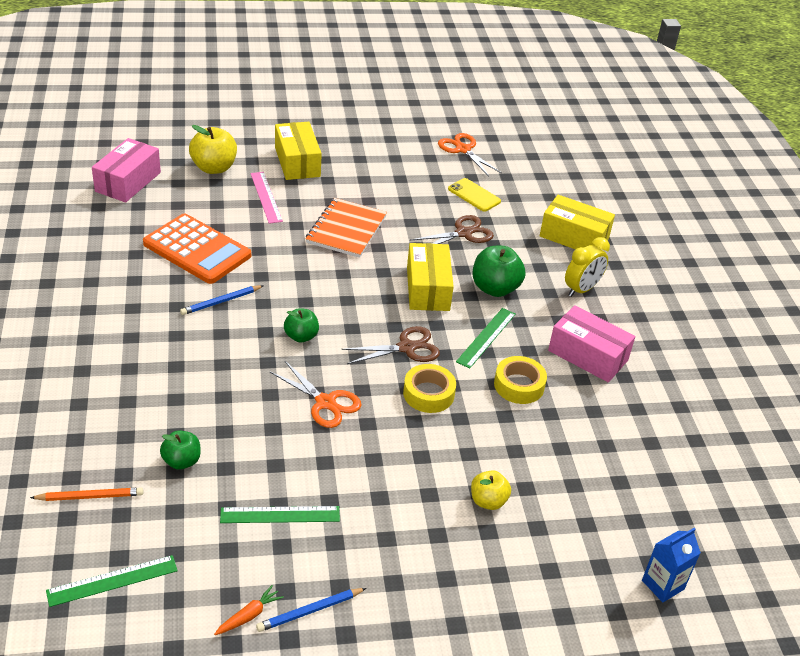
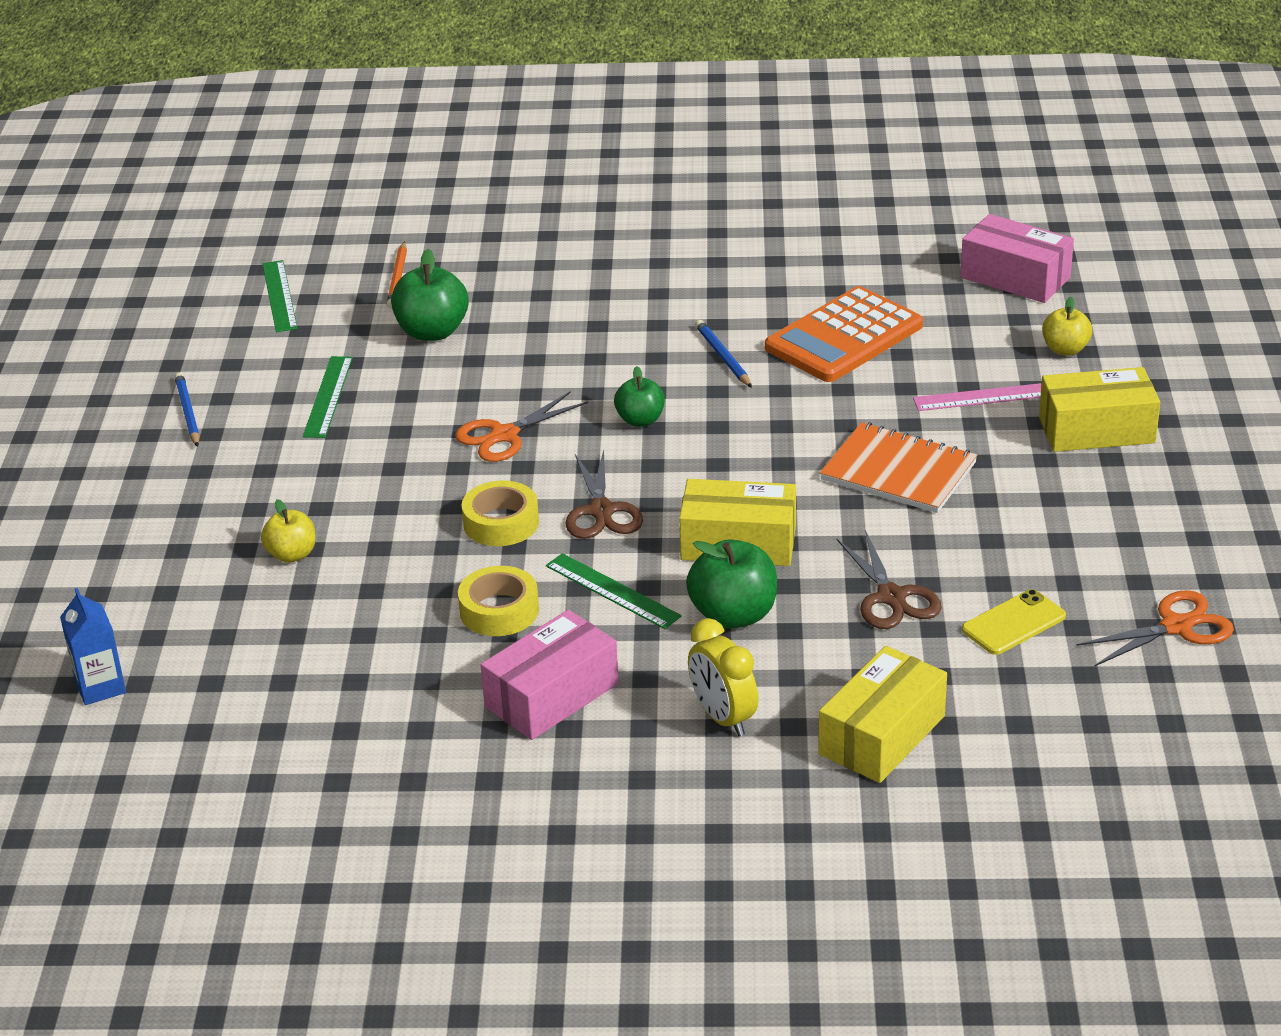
camera: 105 degrees right, 5 degrees down
(182, 461) = (432, 332): green apple -> green apple, size x1.60
(214, 168) = (1065, 349): yellow apple -> yellow apple, size x0.62
(249, 615) = (200, 375): orange carrot -> none

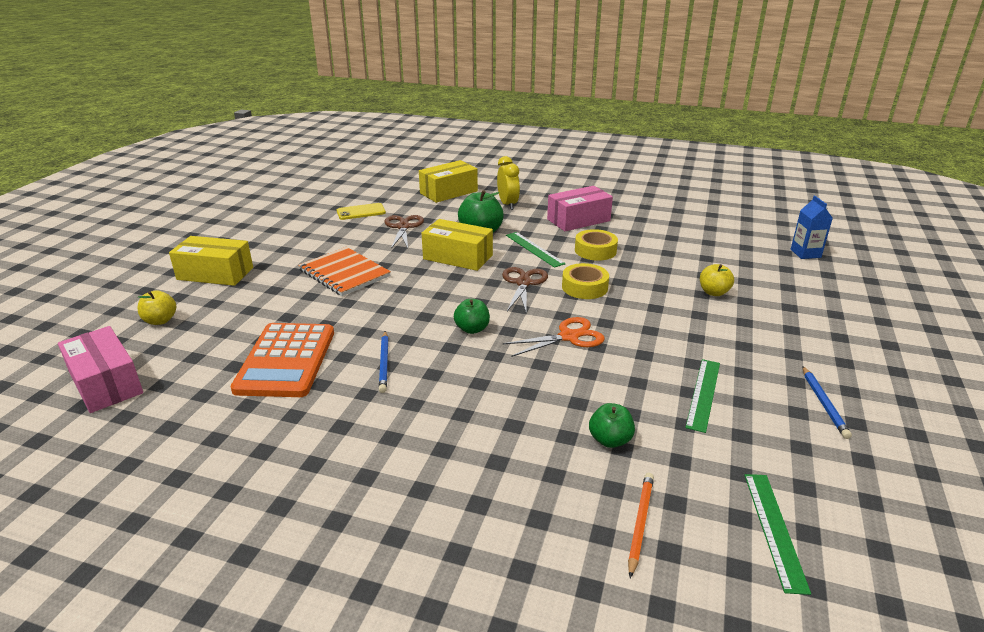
camera: 165 degrees left, 5 degrees down
(432, 332) = (610, 440): green apple -> green apple, size x0.62
(844, 337) = (286, 360): orange calculator -> orange calculator turned 120 degrees clockwise
(986, 397) = (248, 302): pink ruler -> none
(1176, 626) = (298, 201): orange scissors -> none

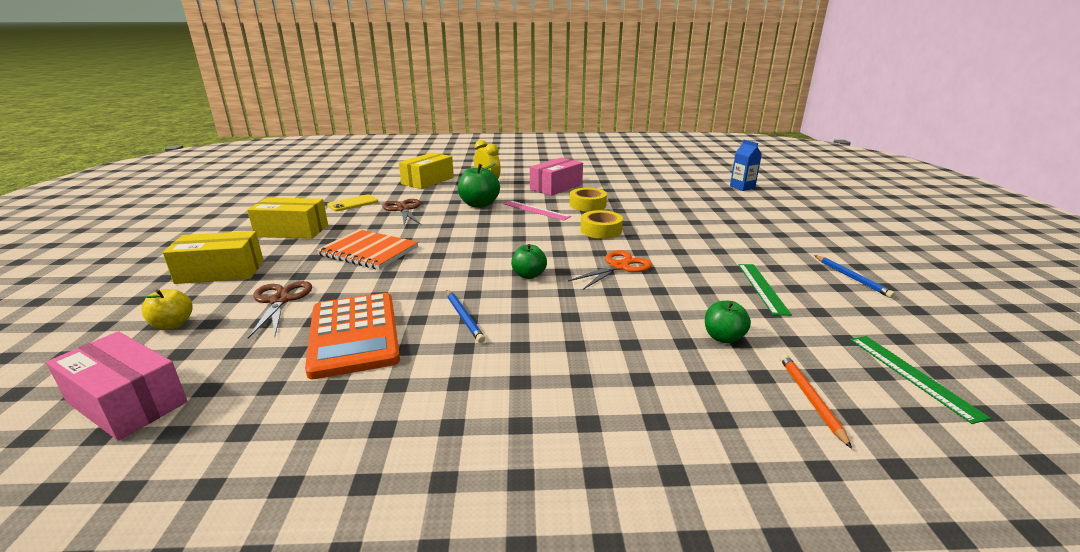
camera: 20 degrees left, 5 degrees down
(458, 257) = (472, 224): yellow box -> yellow box (292, 231)
(523, 283) = (547, 235): brown scissors -> brown scissors (280, 300)
(534, 249) = (536, 210): green ruler -> pink ruler
(714, 292) = (703, 219): yellow apple -> none

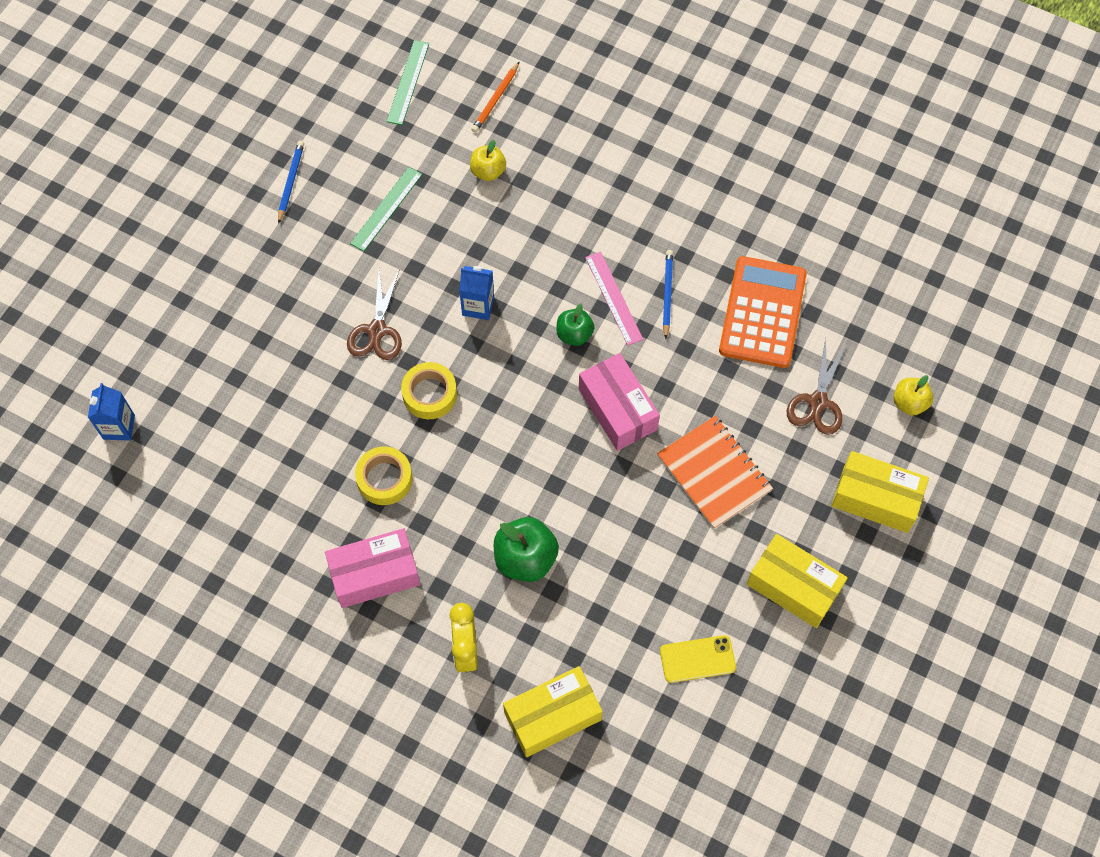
camera: 150 degrees left, 40 degrees up
(127, 402) = (925, 305): pink box -> pink box (617, 409)
(403, 209) = (634, 594): brown scissors -> brown scissors (377, 330)
(536, 210) = (463, 496): pink ruler -> pink ruler (614, 298)
(619, 267) = (478, 306): orange scissors -> blue carton
(723, 337) = (488, 171): green apple -> yellow apple

